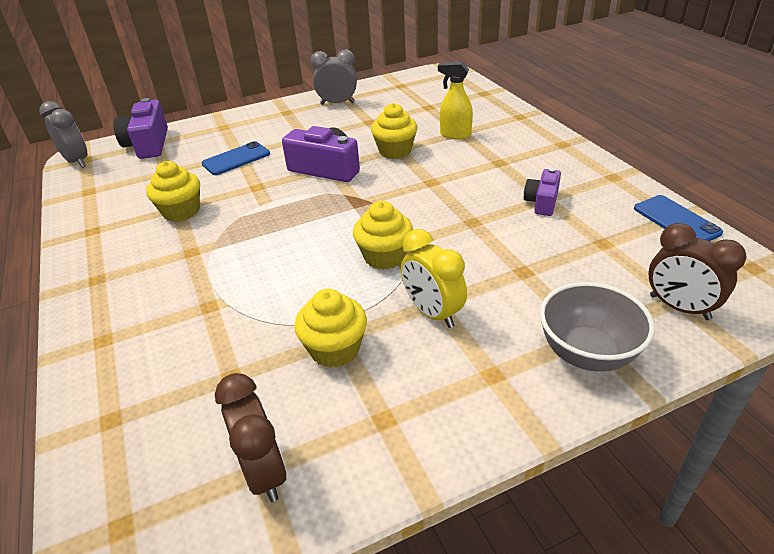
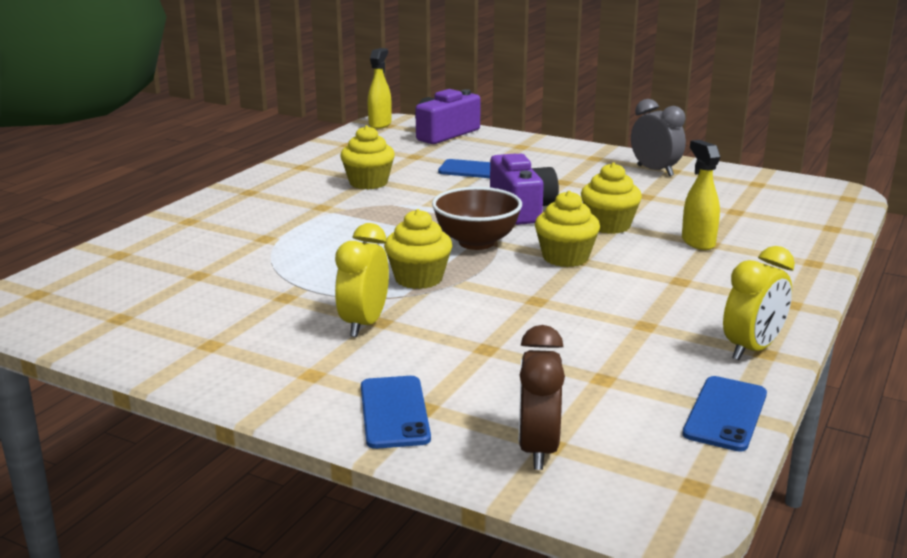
camera: 50 degrees right, 15 degrees down
(77, 161) = (380, 124): grey clock -> yellow spray bottle
(264, 472) = (118, 319): brown clock -> none
(335, 349) = (269, 300): yellow cupcake -> yellow cupcake (565, 257)
(356, 208) = (476, 242): none -> brown bowl
(542, 202) = (633, 325): purple camera -> none
(587, 353) = (394, 412): grey bowl -> blue phone
(606, 179) = (752, 349): none -> yellow clock

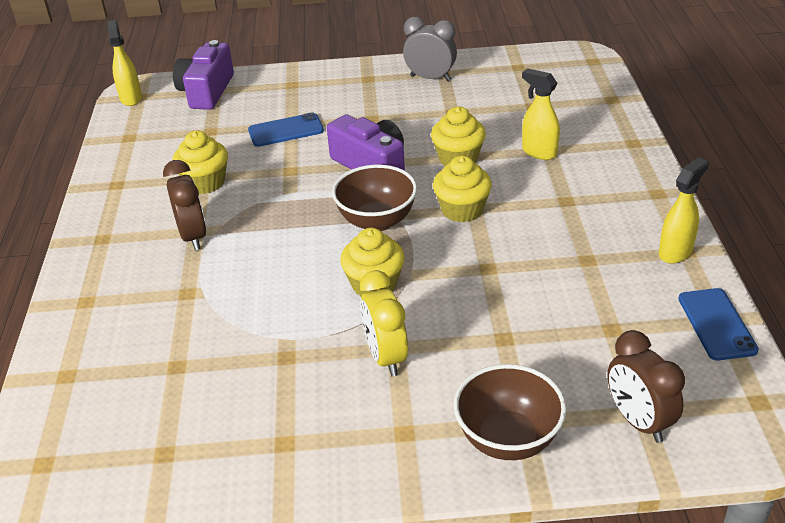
camera: 30 degrees left, 15 degrees up
(315, 209) = (193, 236): none -> brown clock
(394, 412) = (508, 439): blue phone -> brown bowl
(752, 349) = (675, 252): yellow clock -> yellow spray bottle

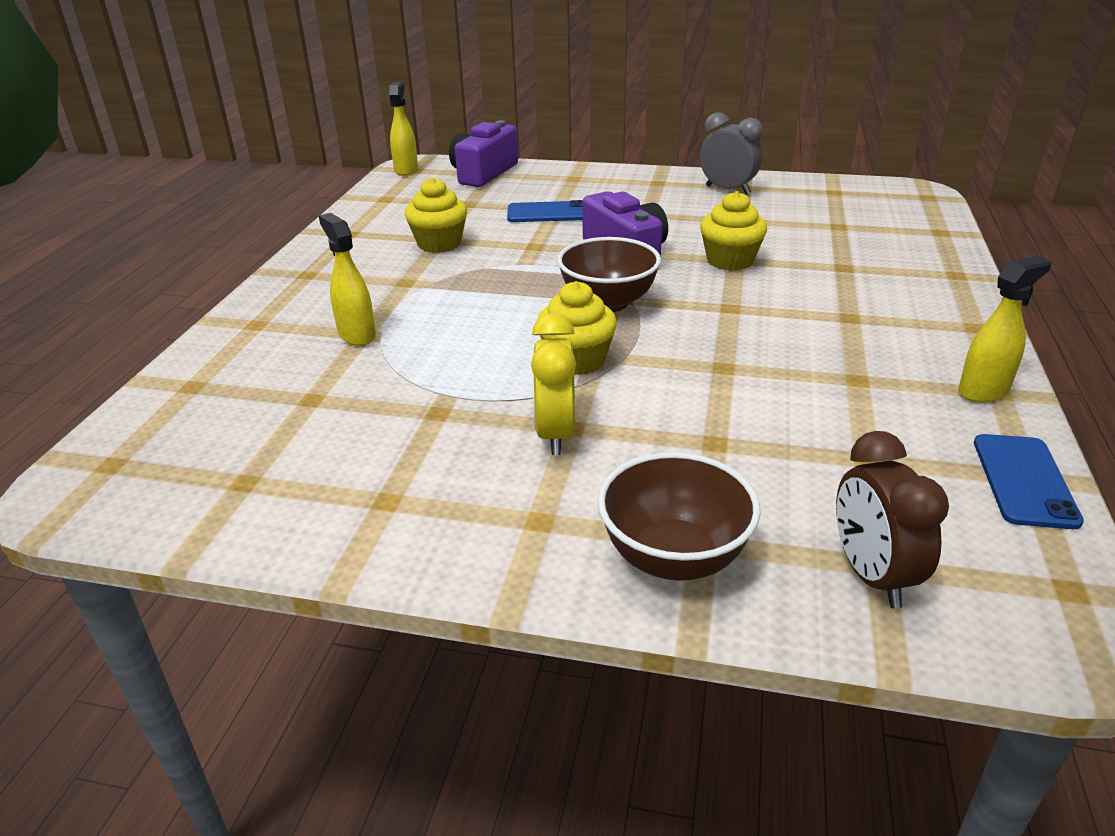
camera: 15 degrees right, 5 degrees down
(193, 236) = (399, 286): brown clock -> none
(462, 210) = (714, 307): yellow cupcake -> none
(539, 152) = (831, 267): yellow spray bottle -> yellow spray bottle (356, 335)

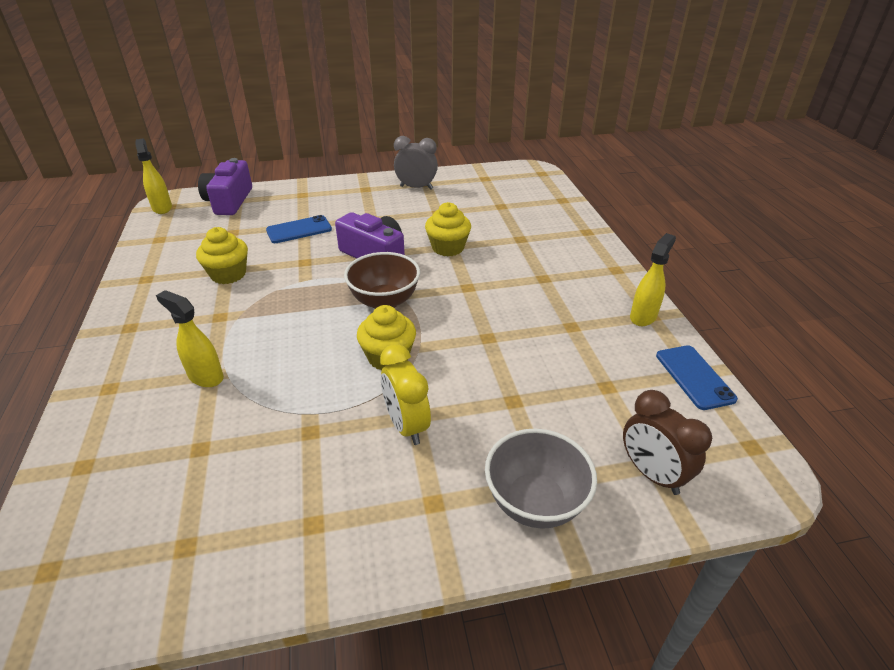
camera: 25 degrees left, 5 degrees up
(674, 557) = (535, 502): brown bowl -> grey bowl

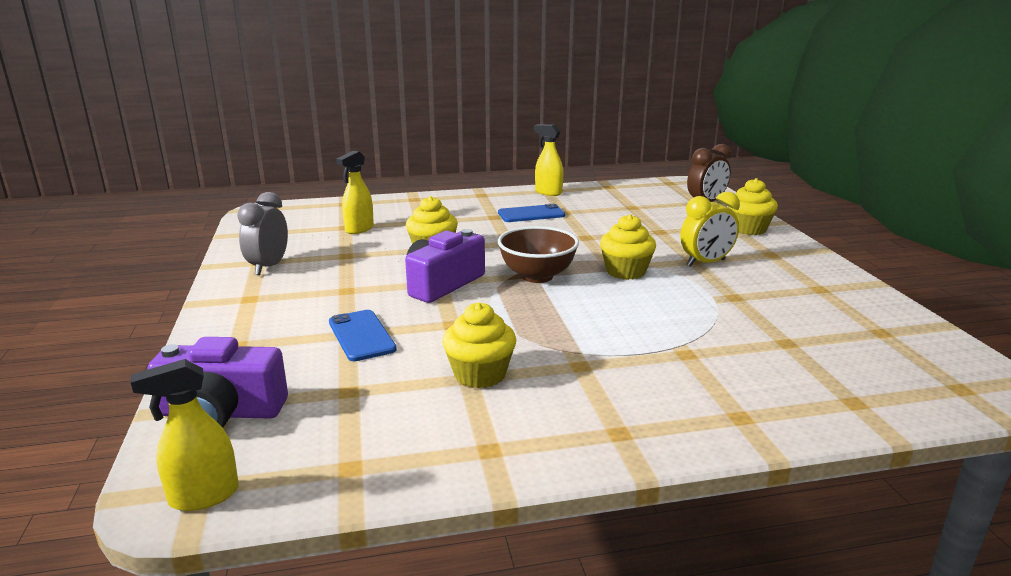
camera: 90 degrees left, 15 degrees down
(205, 377) = (691, 356): yellow spray bottle -> yellow spray bottle (359, 229)
(535, 502) = (748, 229): grey bowl -> yellow cupcake
(694, 377) = (613, 187): blue phone -> blue phone (531, 214)

